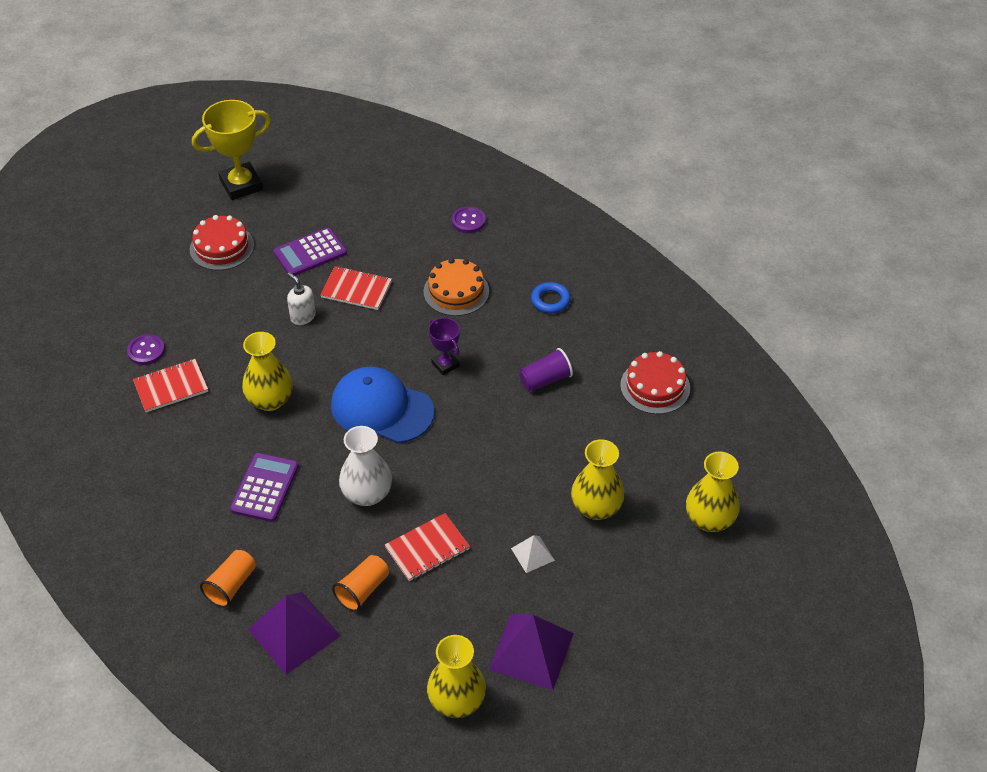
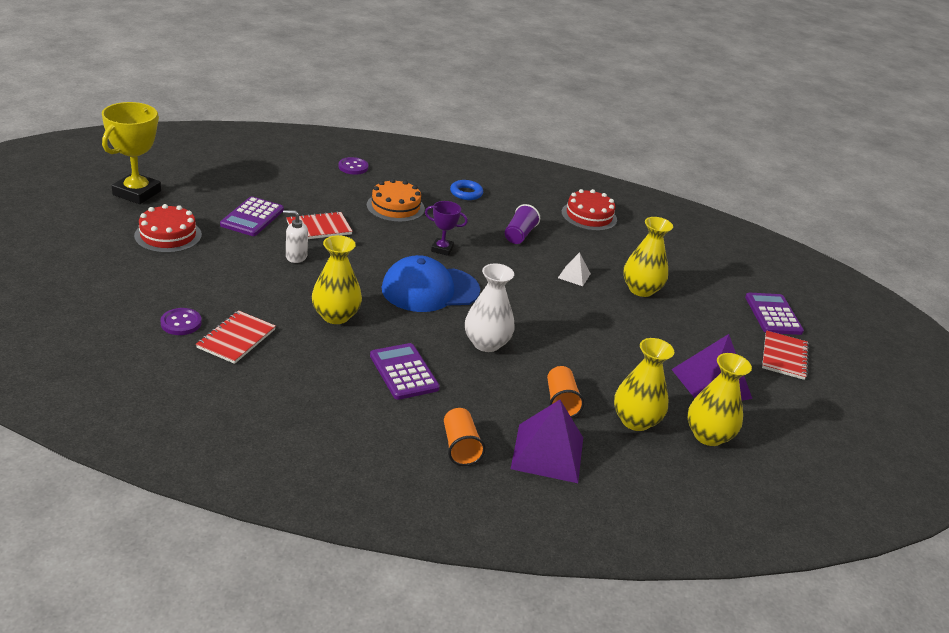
camera: 45 degrees left, 15 degrees down
(427, 548) = (570, 357): red notebook -> red notebook (784, 357)
(532, 554) = (639, 330): white pyramid -> white pyramid (574, 275)
(709, 519) = (708, 270): yellow vase -> yellow vase (635, 421)
(711, 611) = (773, 314): none -> purple calculator

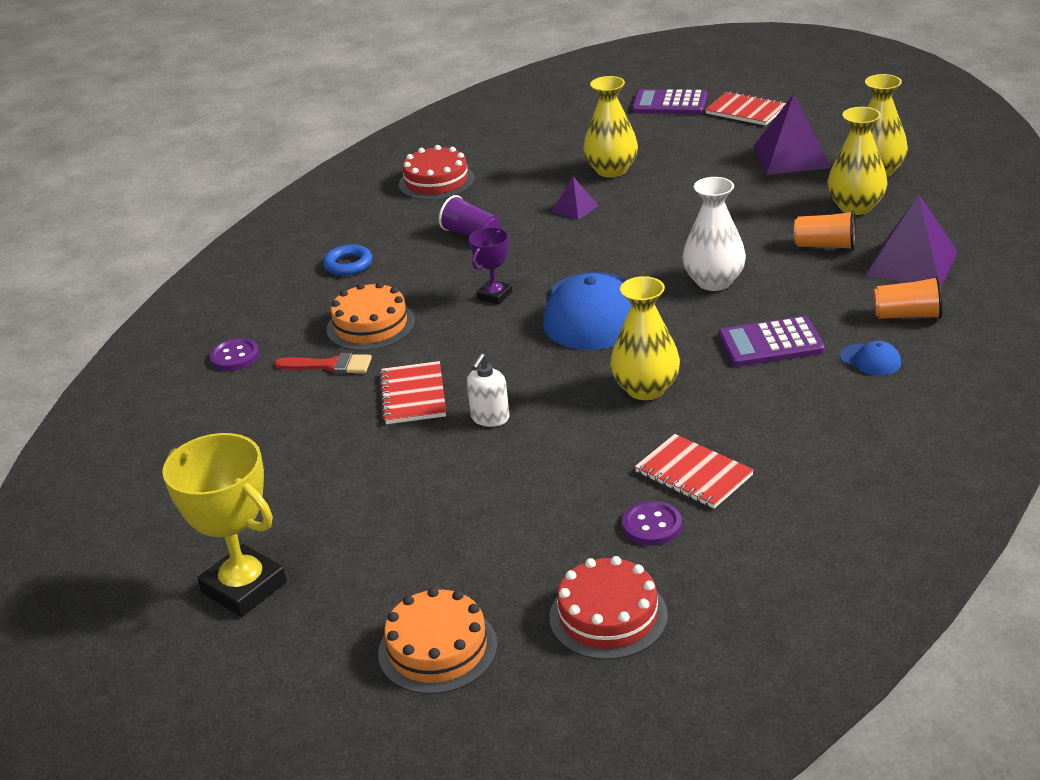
camera: 65 degrees left, 0 degrees up
(76, 254) = (437, 649): none -> orange cake
(168, 235) = (399, 546): red cake -> red cake (608, 616)
(252, 217) = (365, 458): purple calculator -> none
(348, 198) = (330, 365): none -> red brush
(388, 424) = (870, 360): none -> blue cap
(574, 275) = (575, 208): white pyramid -> purple pyramid

